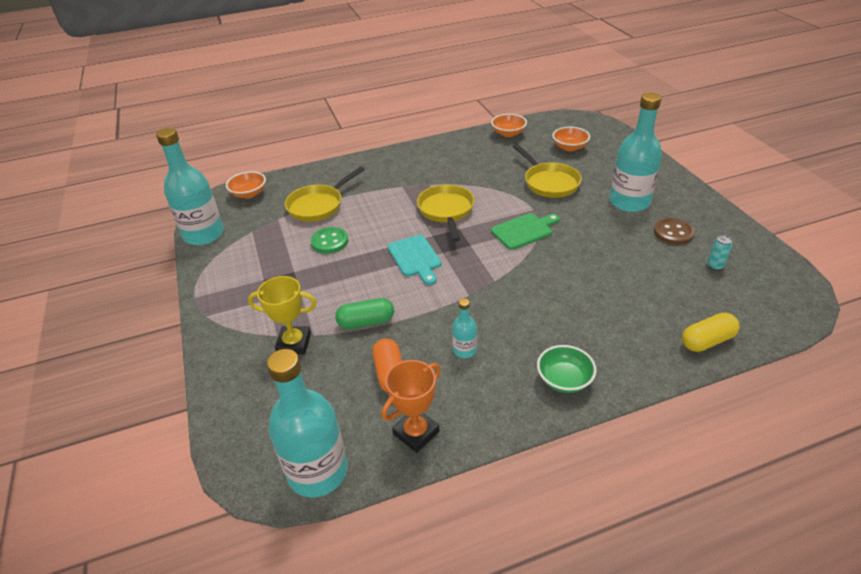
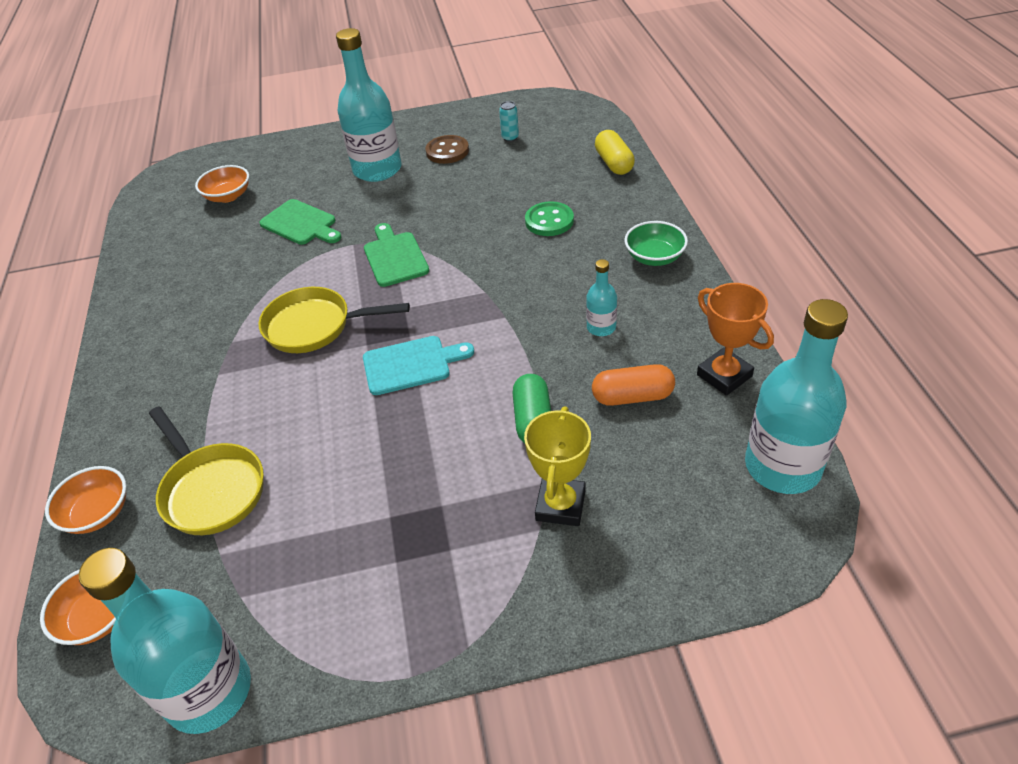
camera: 80 degrees left, 5 degrees up
(330, 241) = (328, 469): green button -> green button (549, 221)
(508, 133) = (147, 247): orange bowl -> orange bowl (98, 513)
(549, 182) = (301, 224): yellow pan -> green cutting board

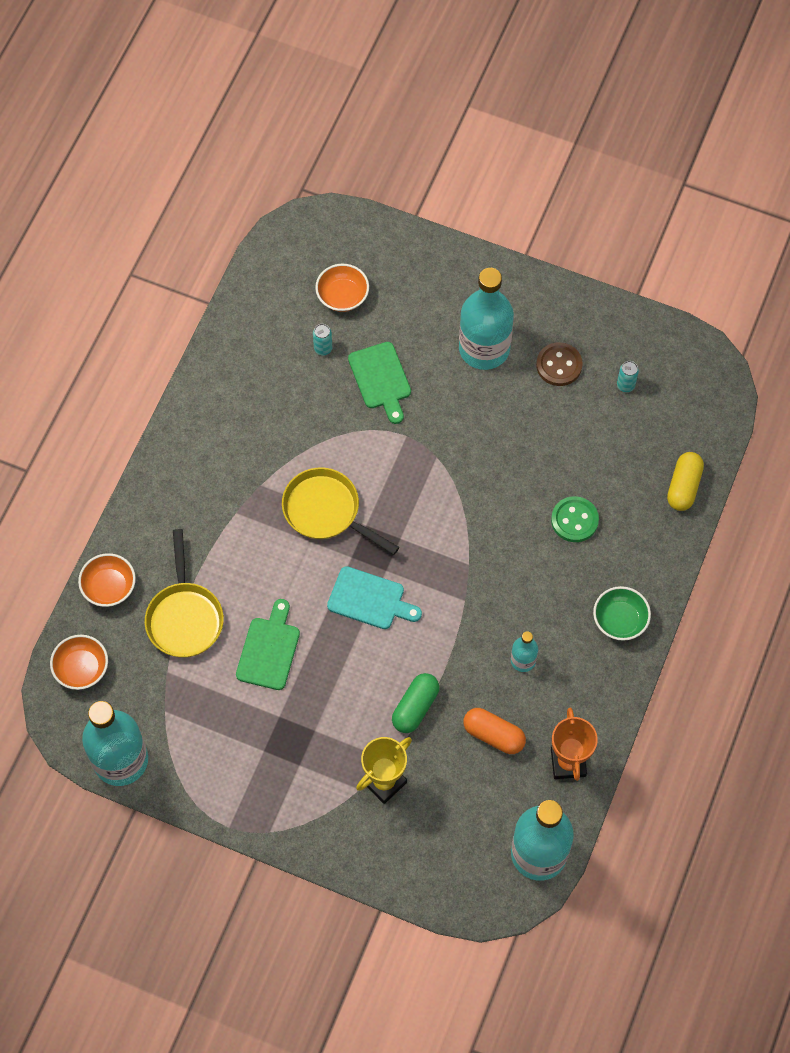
camera: 30 degrees right, 20 degrees up
(232, 231) = (323, 348): none -> turquoise can
(395, 257) = (428, 475): green cutting board -> green cutting board (269, 649)

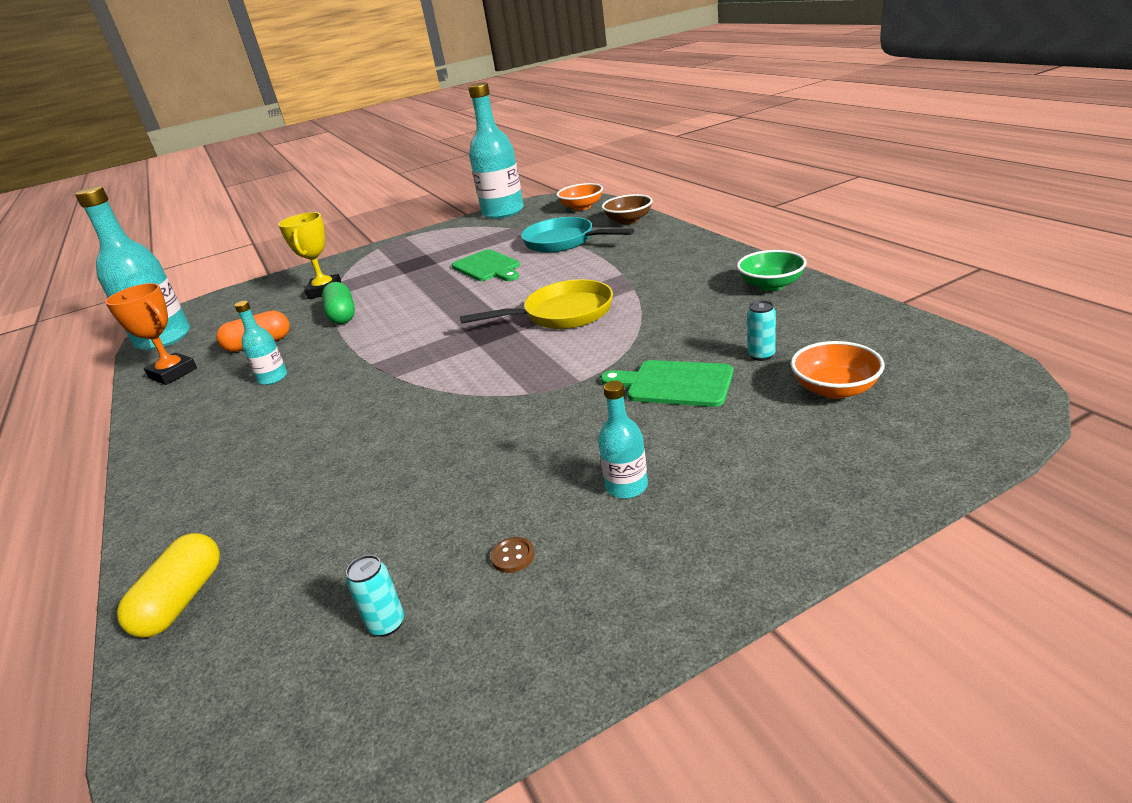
camera: 135 degrees right, 35 degrees down
(109, 587) = (628, 220): orange bowl -> brown bowl
(184, 617) = (563, 241): yellow pan -> turquoise pan
(370, 599) = (452, 316): turquoise cutting board -> none
(484, 348) = (626, 486): turquoise bottle -> turquoise bottle, size x0.47
(559, 365) = (513, 556): brown button -> brown button, size x0.49
(574, 520) = (315, 468): green button -> none
(620, 620) = (187, 454): green bowl -> green bowl (771, 285)
(683, 486) = (182, 600): yellow capsule -> yellow capsule turned 45 degrees clockwise

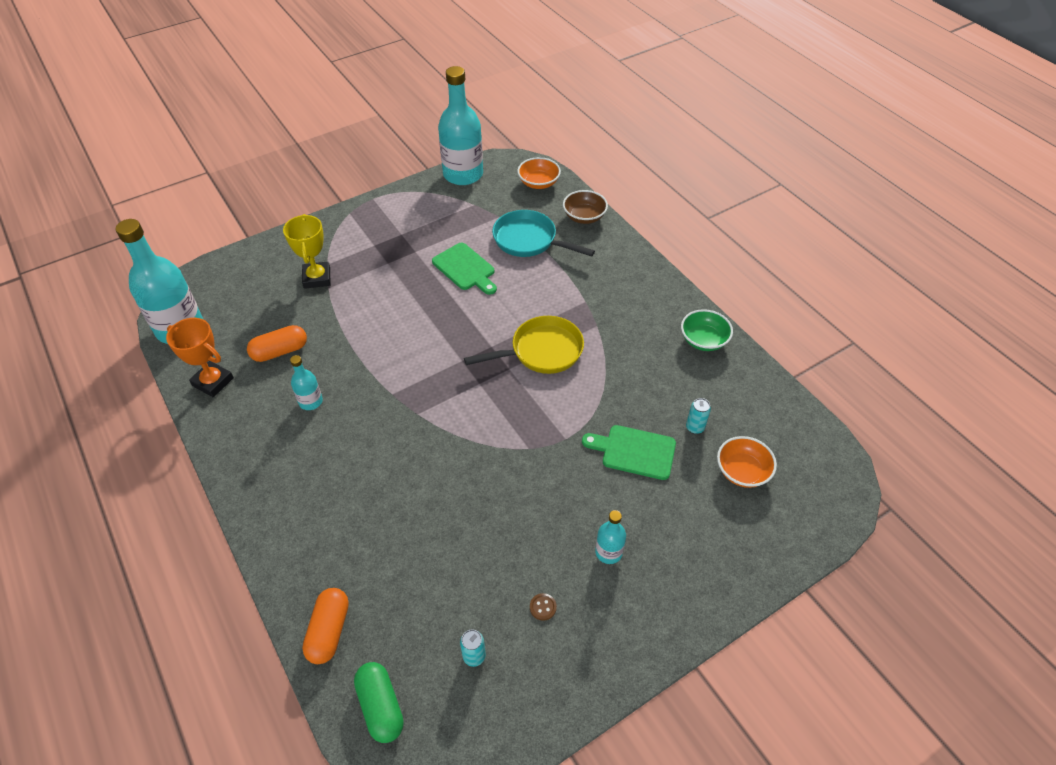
camera: 10 degrees left, 20 degrees up
(182, 600) = (329, 631): yellow capsule -> orange capsule
(342, 315) = (346, 320): green capsule -> green capsule (381, 706)

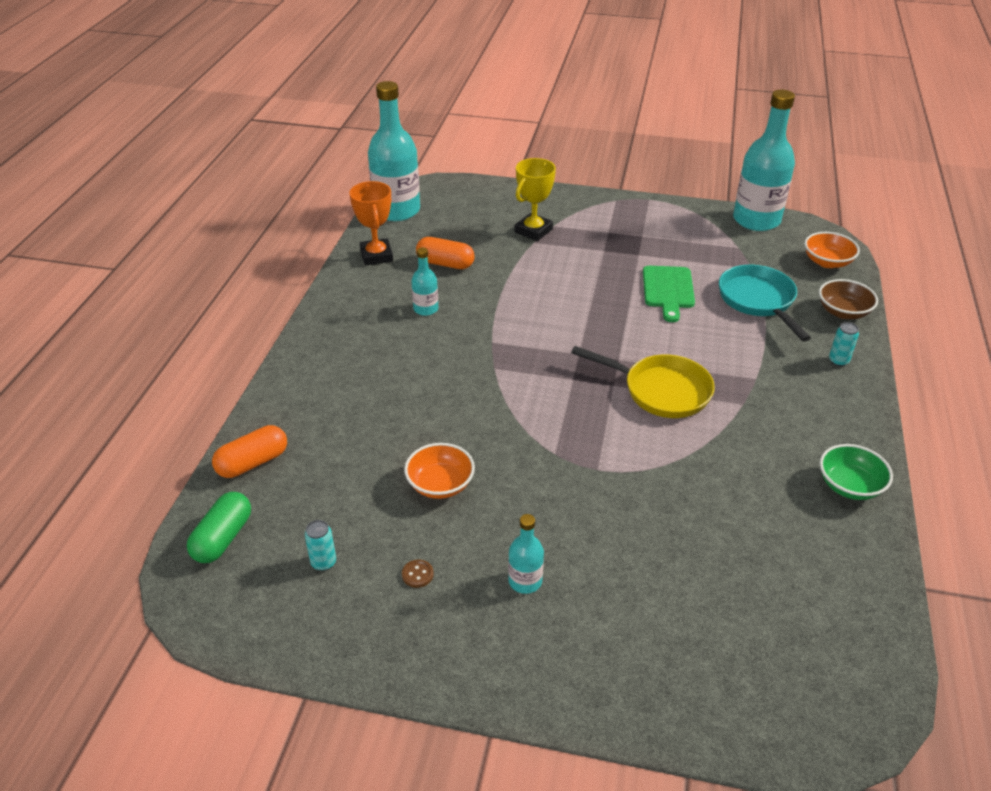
camera: 45 degrees right, 10 degrees down
(634, 451) = (651, 524): green cutting board -> none
(695, 427) = (741, 549): turquoise can -> turquoise can (838, 361)
(742, 471) = (747, 622): orange bowl -> orange bowl (440, 484)

